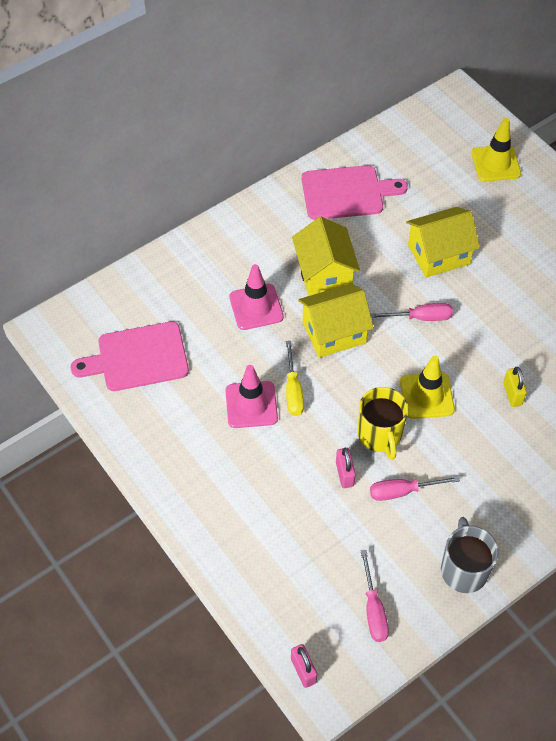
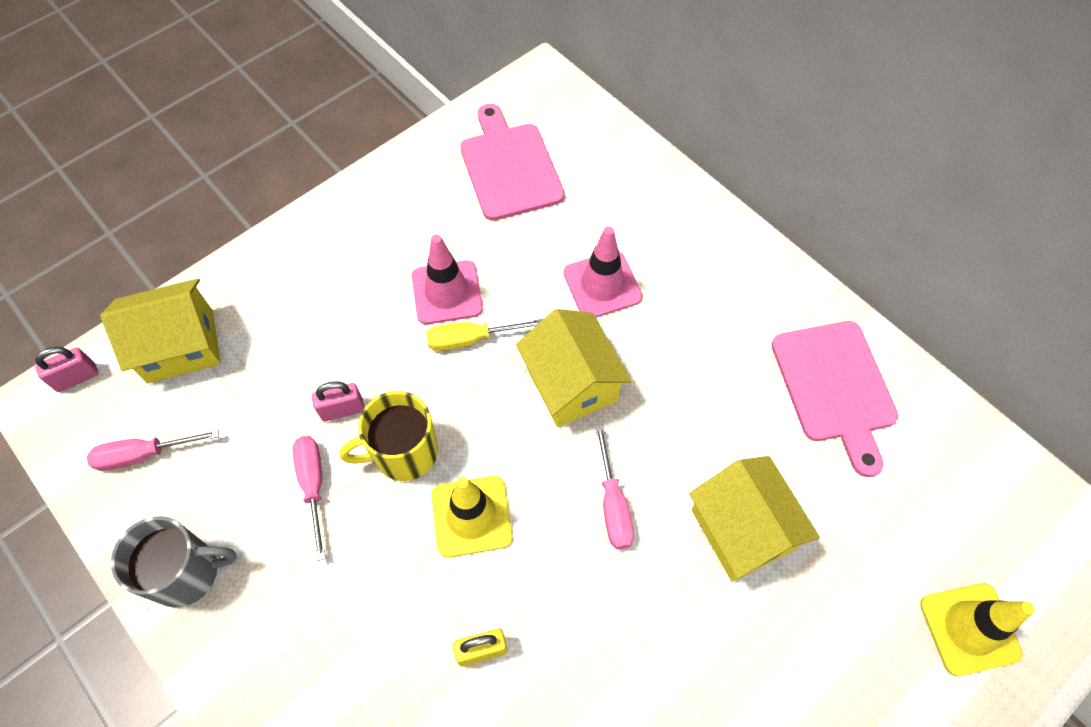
camera: 85 degrees right, 5 degrees up
(324, 273) = (674, 365): yellow house -> yellow house (180, 346)

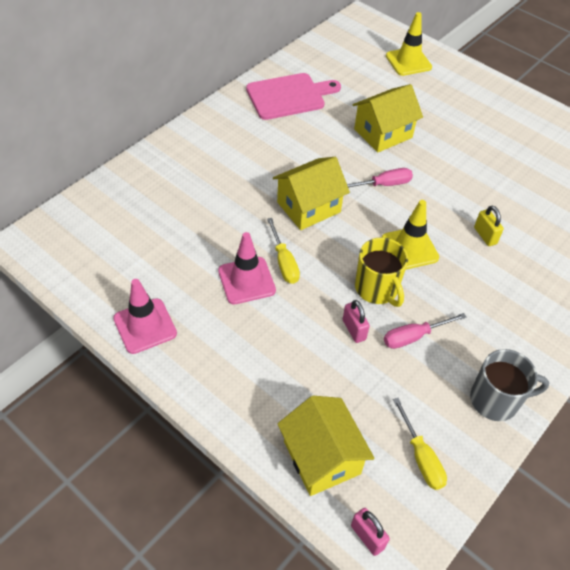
camera: 100 degrees left, 10 degrees down
(144, 455) = (421, 457): pink screwdriver -> yellow screwdriver
(187, 573) = (495, 400): grey mug -> grey mug turned 105 degrees clockwise
(509, 167) = (124, 254): pink cutting board -> none
(602, 285) = (230, 195): pink traffic cone -> pink traffic cone (145, 326)

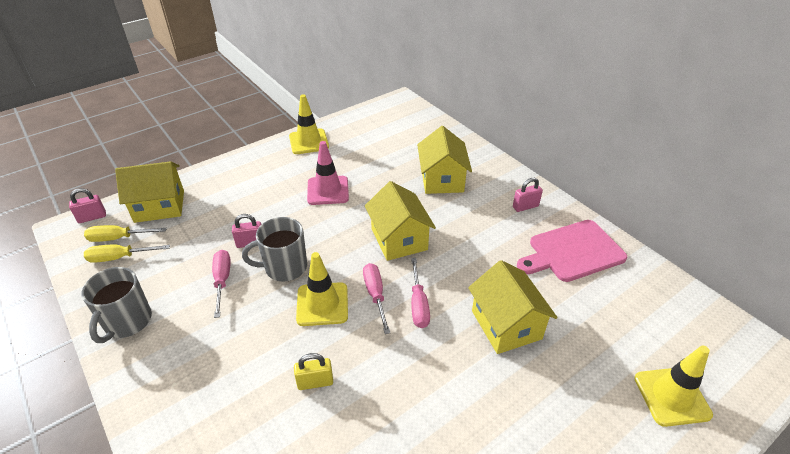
camera: 105 degrees right, 10 degrees down
(145, 326) = (308, 142): pink traffic cone -> yellow traffic cone
(205, 184) = (442, 179): none -> yellow house
(236, 123) = (525, 206): none -> pink padlock
(284, 262) = (339, 213): yellow screwdriver -> yellow screwdriver (118, 238)
(289, 96) = (572, 252): pink cutting board -> pink cutting board turned 75 degrees clockwise
(377, 289) = (284, 267): yellow mug -> grey mug
(384, 213) = (375, 295): none -> pink screwdriver

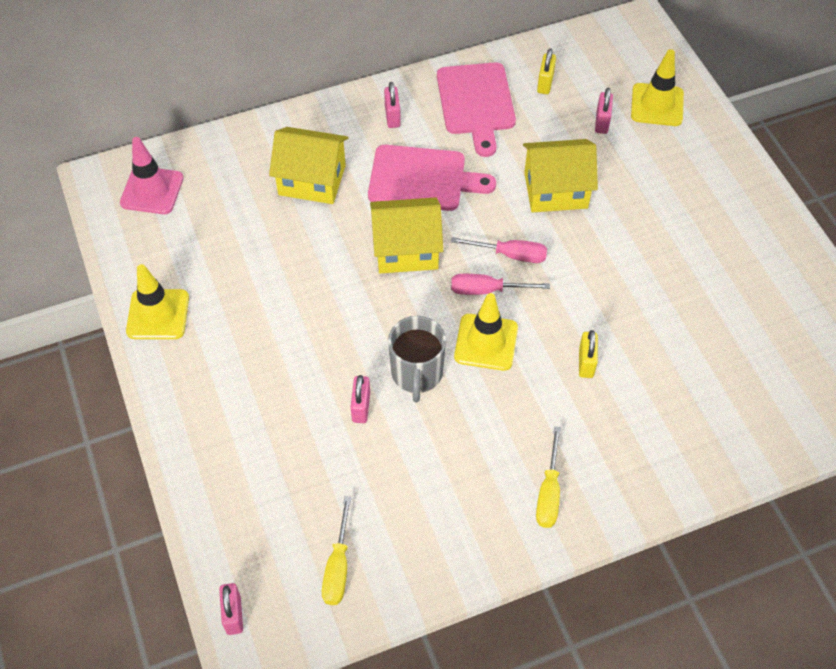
camera: 75 degrees left, 15 degrees up
(118, 238) = (296, 572): yellow screwdriver -> yellow screwdriver (549, 492)
(127, 322) = (458, 547): grey mug -> none
(159, 206) = (241, 521): yellow house -> none
(222, 281) = (419, 442): pink screwdriver -> none
(328, 190) = (286, 307): pink traffic cone -> pink traffic cone (152, 190)
(472, 235) = (422, 179): none -> pink cutting board
(612, 348) = (602, 122): none -> pink padlock
(630, 295) = (545, 83): none -> yellow padlock

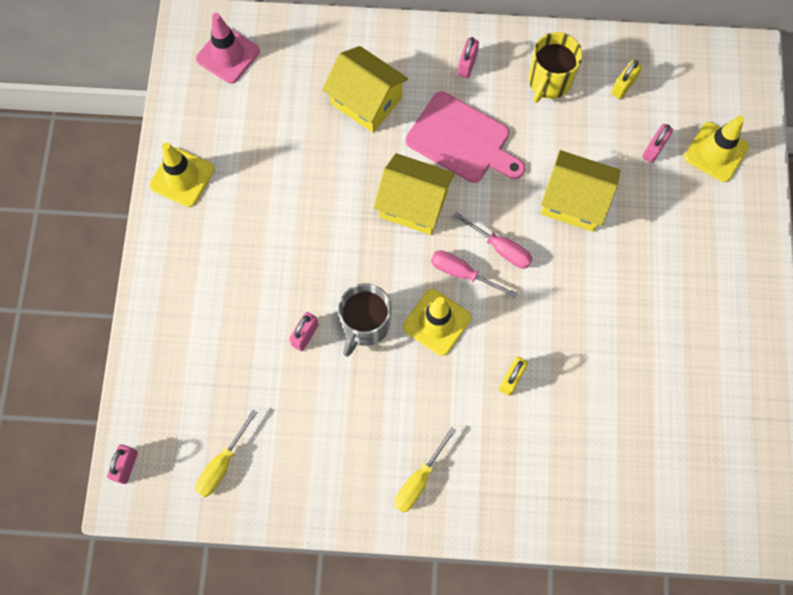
camera: 25 degrees right, 15 degrees up
(476, 103) = (549, 81): pink cutting board -> yellow mug

